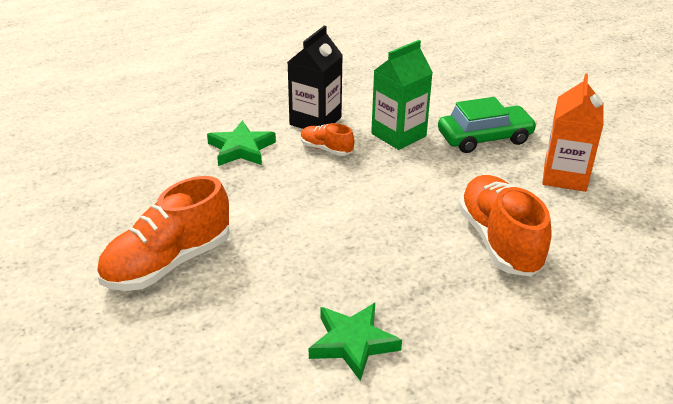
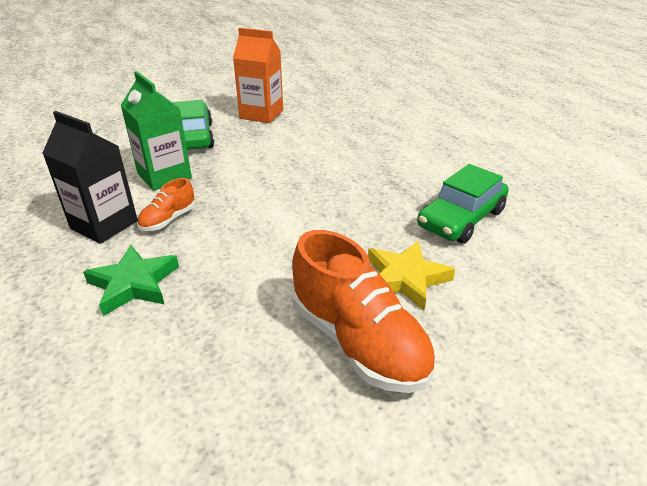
camera: 85 degrees left, 0 degrees up
(245, 293) = (405, 278): none -> yellow star
(352, 343) = (461, 219): green star -> green car
(499, 241) = (336, 147): orange shoe -> none

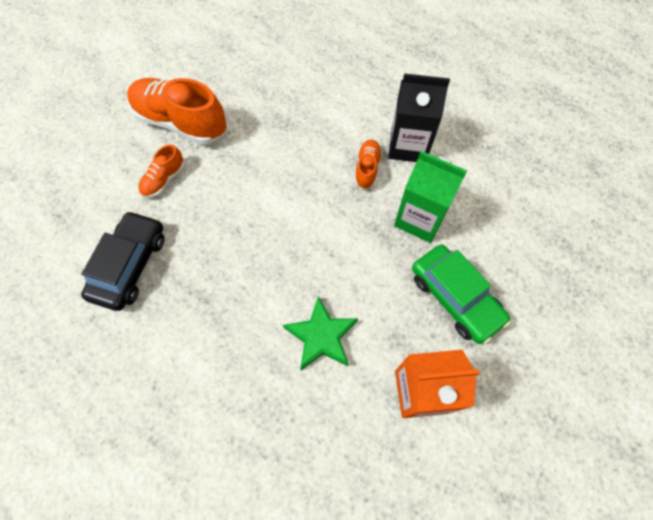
camera: 155 degrees right, 30 degrees up
(134, 284) = (338, 109): green star -> green star (321, 336)
(405, 278) = (164, 180): yellow star -> orange shoe
(461, 219) = (130, 265): green car -> black car

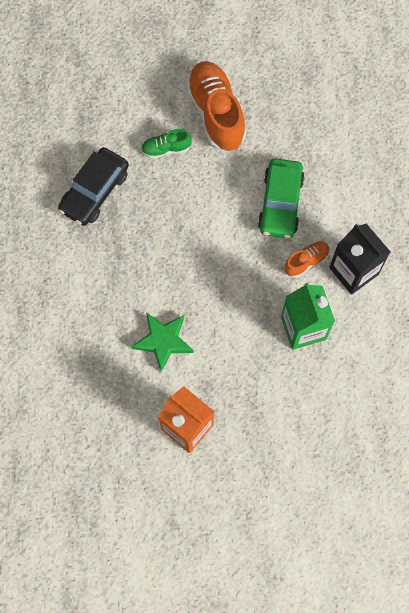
camera: 45 degrees right, 5 degrees up
(130, 265) = (94, 191): black car -> black car turned 150 degrees clockwise
(164, 180) = (166, 149): orange shoe -> green shoe
(455, 297) = (268, 397): green car -> green car (280, 203)

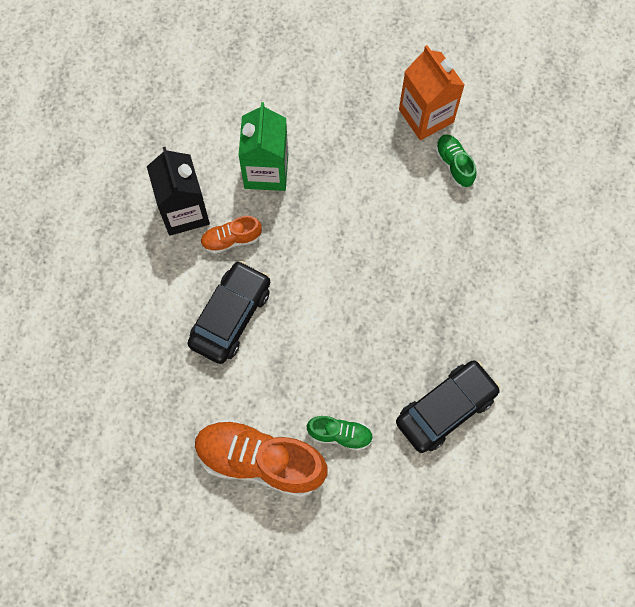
camera: 160 degrees left, 0 degrees up
(148, 389) = (454, 165): none -> green shoe
(163, 341) = (422, 208): green star -> none
(216, 113) = (260, 461): orange shoe -> orange shoe turned 105 degrees clockwise
(280, 203) = (231, 316): green car -> black car

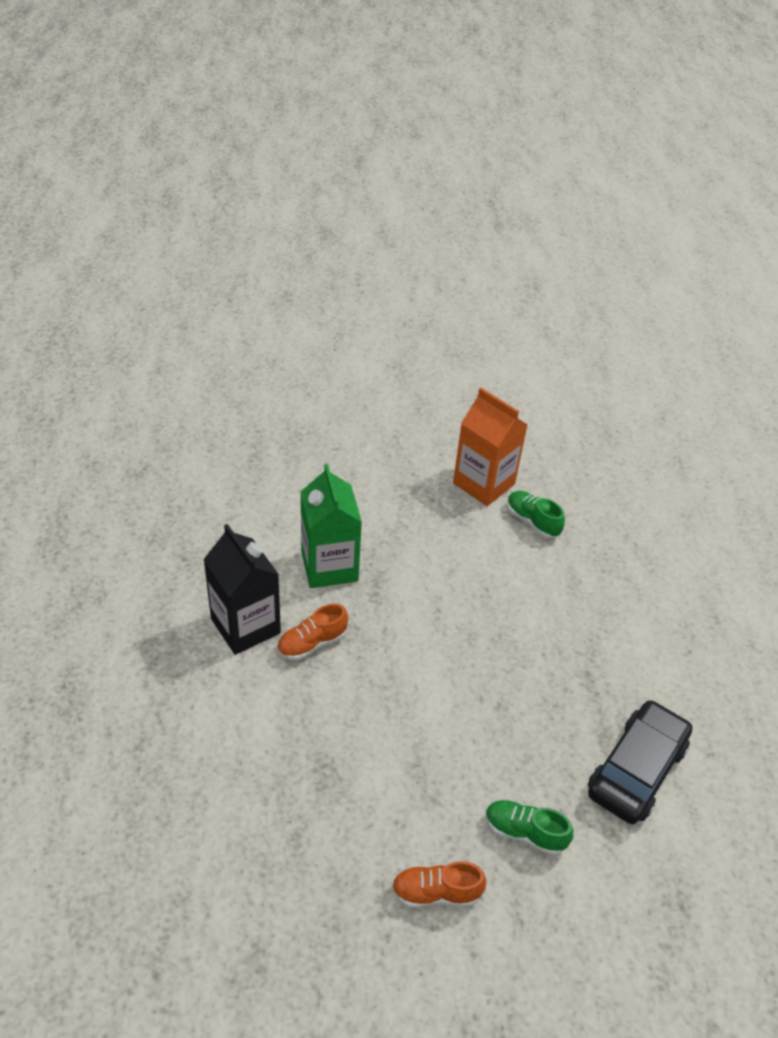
camera: 20 degrees left, 25 degrees down
(231, 316) = (339, 727): black car -> none
(260, 461) = (436, 892): orange shoe -> orange shoe, size x0.49
(340, 435) = (524, 832): green shoe -> green shoe turned 150 degrees counterclockwise

